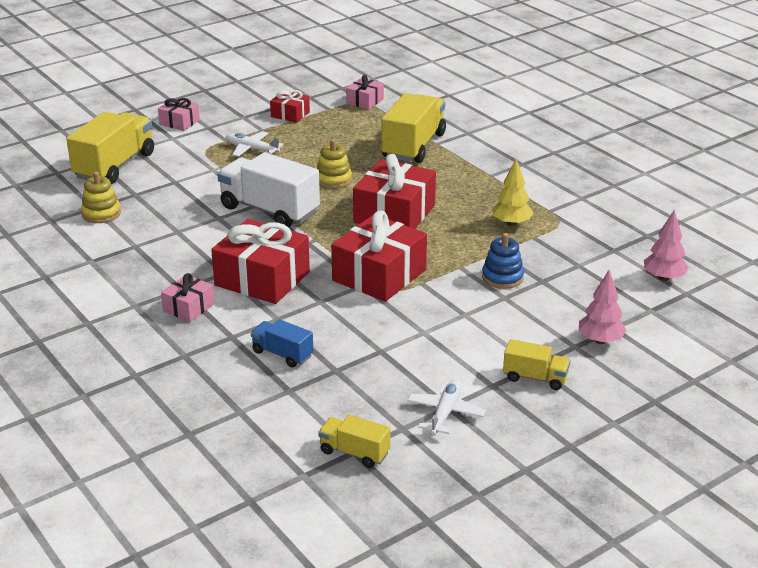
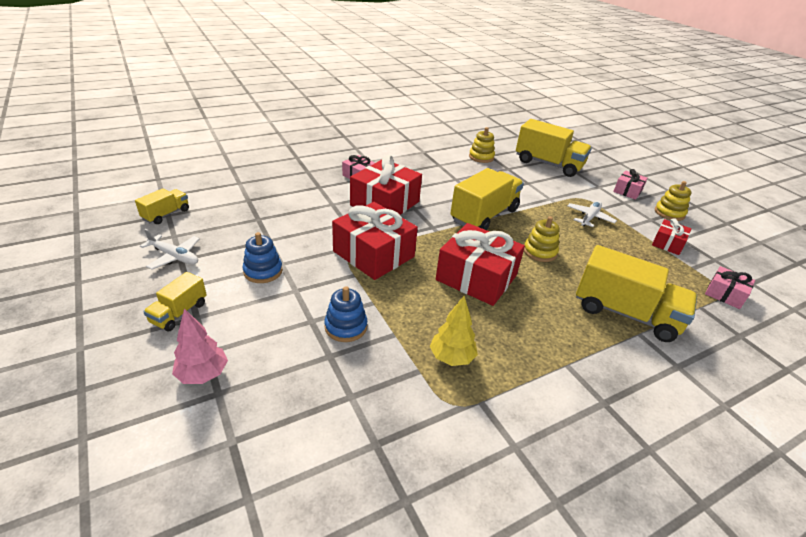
camera: 95 degrees right, 5 degrees up
(226, 106) = (669, 213): none -> yellow stacking toy
(269, 210) = (484, 216): white truck -> yellow truck
(282, 354) = (289, 201): blue truck -> none
(443, 341) = (263, 271): none -> blue stacking toy
(663, 278) = (293, 482): pink tree -> none

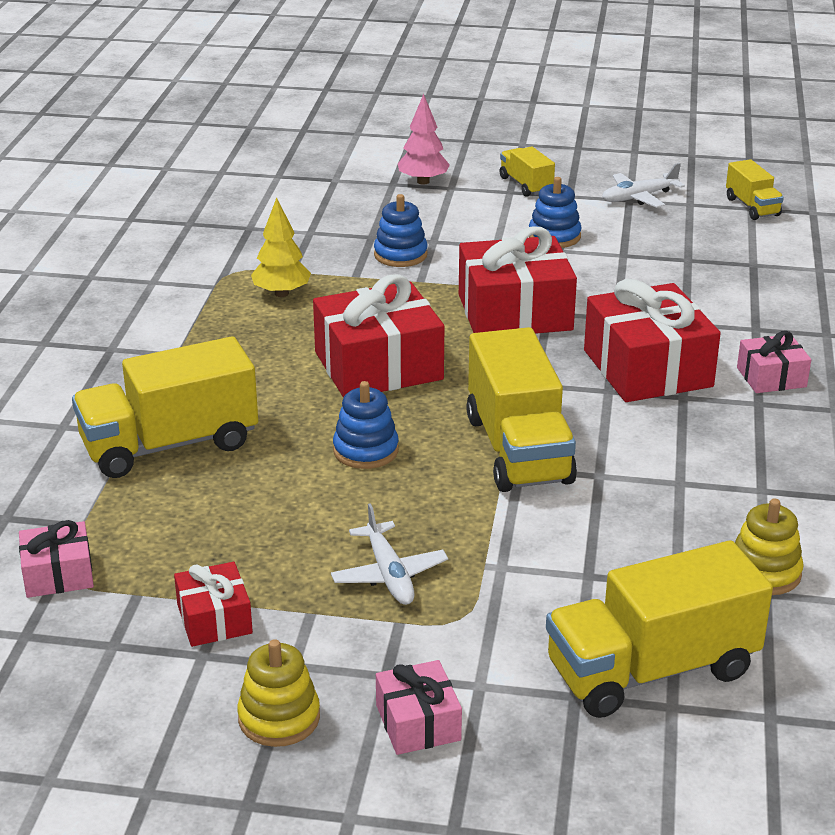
camera: 130 degrees right, 5 degrees down
(540, 252) = (366, 450): yellow stacking toy -> blue stacking toy

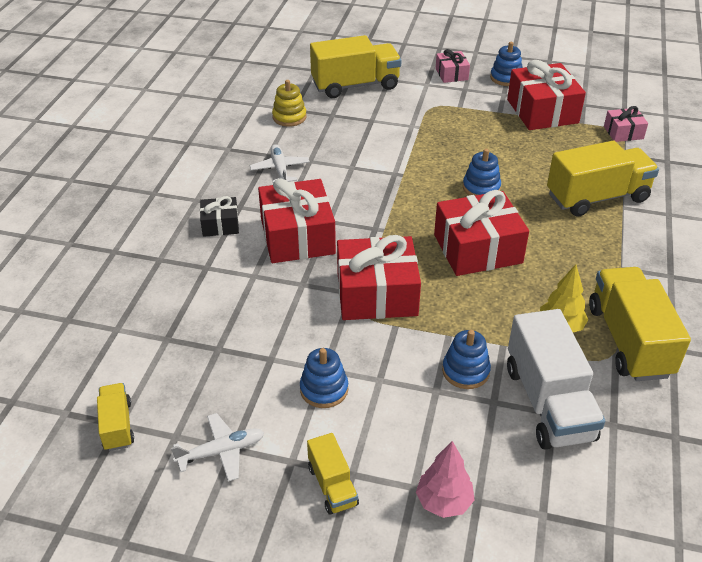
camera: 175 degrees left, 10 degrees up
(214, 619) = (542, 111): red gift -> red gift, size x1.93
(279, 718) = (506, 78): yellow stacking toy -> blue stacking toy
(313, 238) = (548, 403): none -> white truck
(389, 574) = (465, 125): white plane -> white plane (280, 169)
(518, 449) = (393, 184): yellow truck -> yellow truck (629, 341)
(771, 377) = (220, 225): pink gift -> black gift

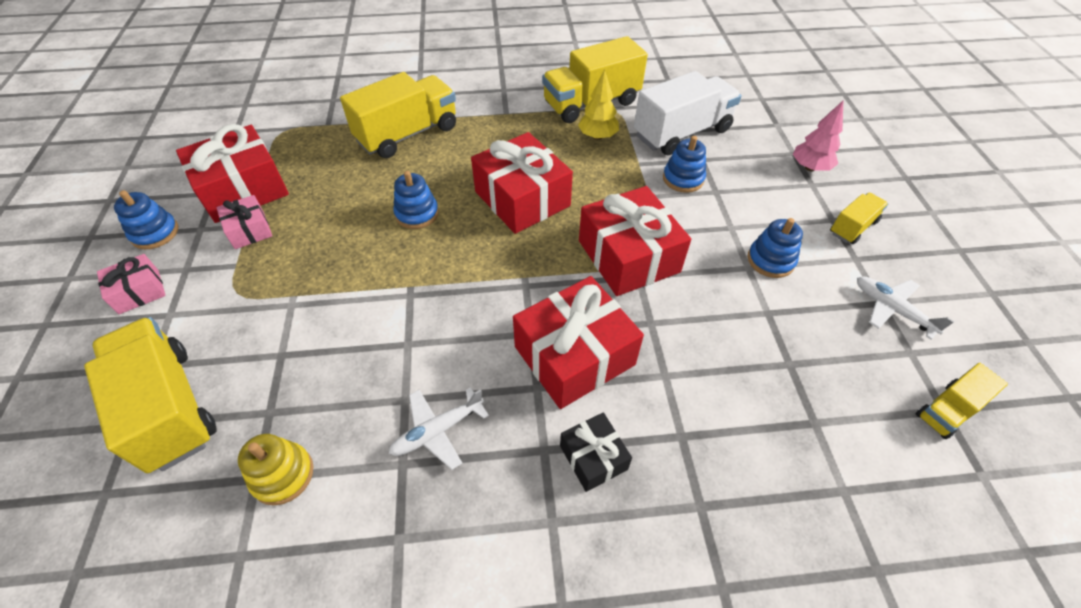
camera: 110 degrees left, 10 degrees up
(597, 197) = (408, 134): yellow truck -> yellow truck turned 90 degrees clockwise
(623, 132) = (284, 128): pink gift -> pink gift (249, 230)

